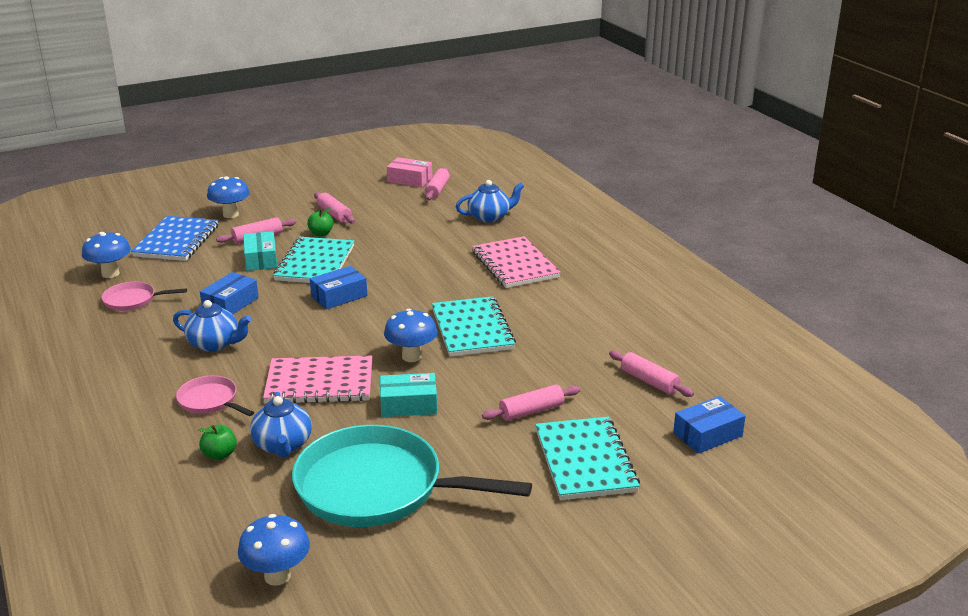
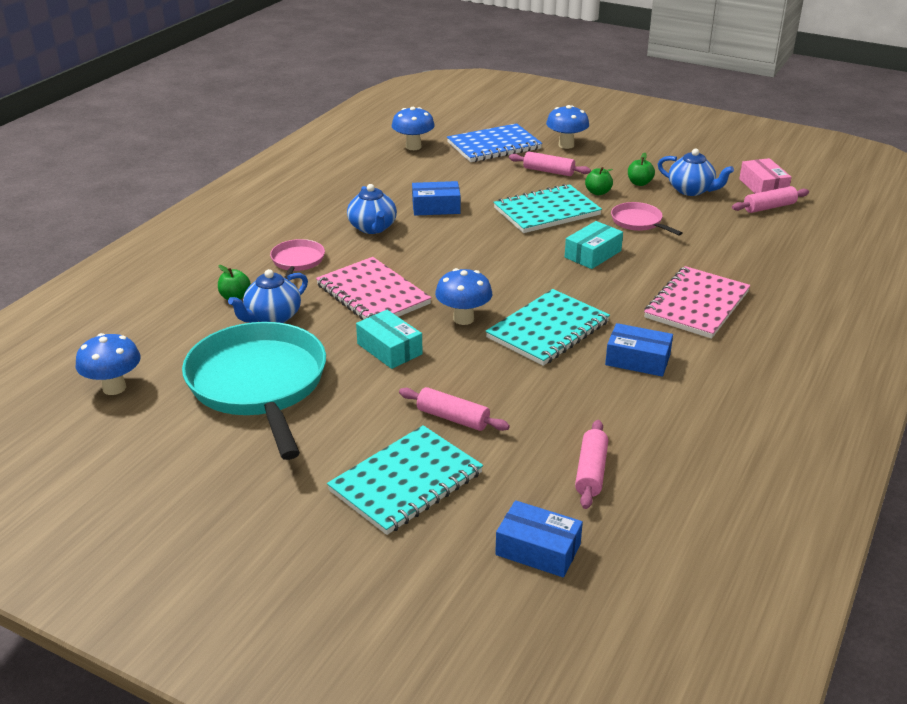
camera: 55 degrees right, 5 degrees up
(133, 300) = (390, 171): pink pan -> pink pan (638, 222)
(261, 259) = (518, 188): turquoise box -> turquoise box (593, 254)
(334, 214) = (639, 183): pink rolling pin -> green apple
(339, 296) = (511, 245): blue box -> blue box (637, 360)
(489, 217) = (765, 254): blue teapot -> blue teapot (691, 190)

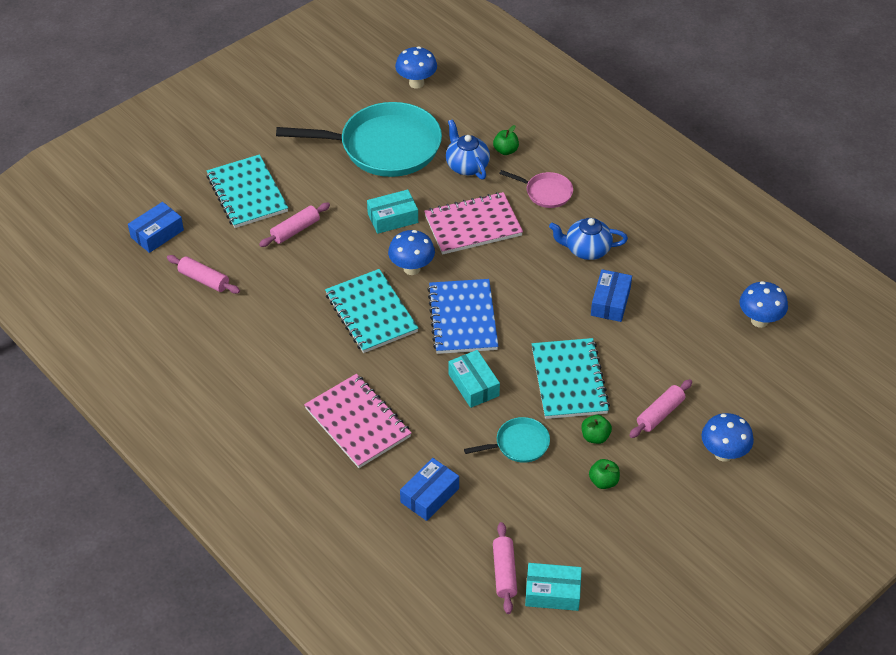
camera: 110 degrees right, 15 degrees up
(494, 146) = (741, 388): blue notebook -> blue notebook (462, 318)
(637, 360) = (304, 351): blue box -> blue box (429, 495)
(638, 222) = (519, 444): pink pan -> turquoise pan
(691, 190) = (570, 520): blue teapot -> none
(763, 187) = (552, 592): pink box -> turquoise box

